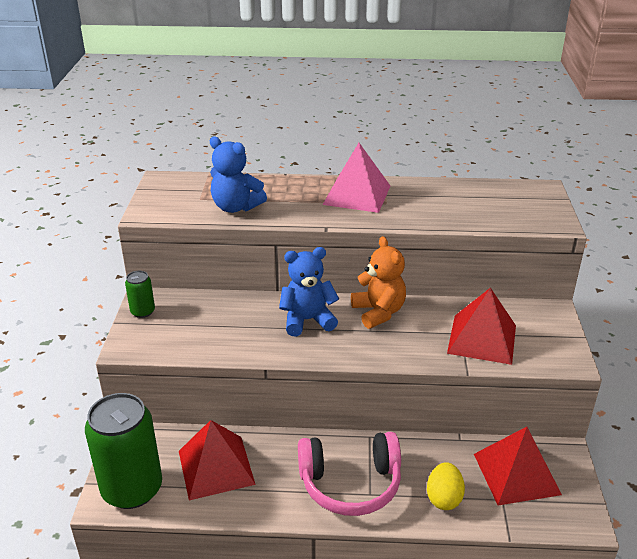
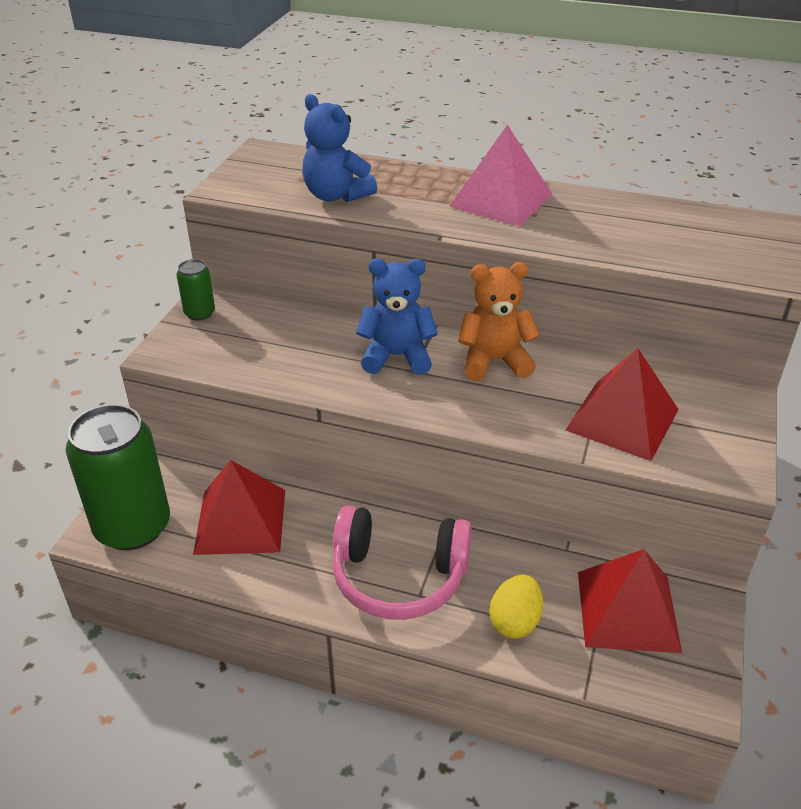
camera: 15 degrees right, 5 degrees up
(378, 312) = (494, 361): orange teddy bear -> orange teddy bear turned 90 degrees counterclockwise

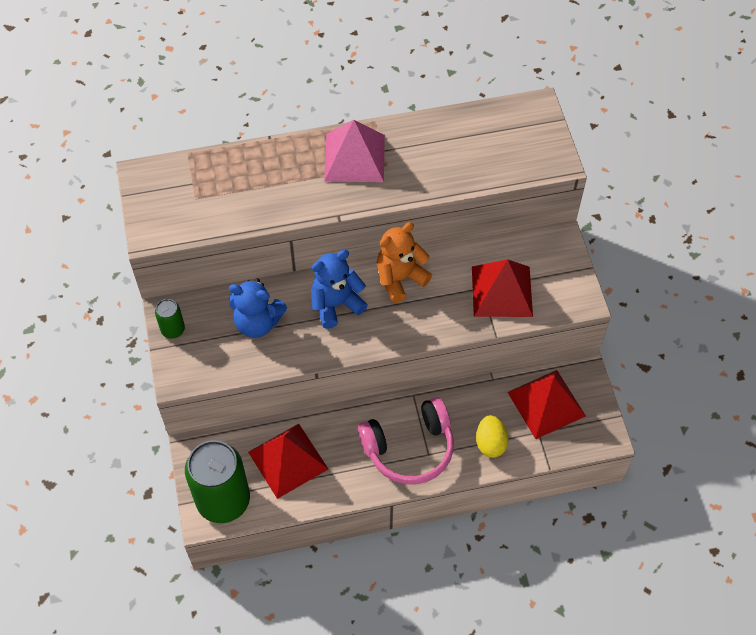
camera: 30 degrees left, 20 degrees up
(336, 195) = (238, 204): blue teddy bear -> blue teddy bear (258, 322)

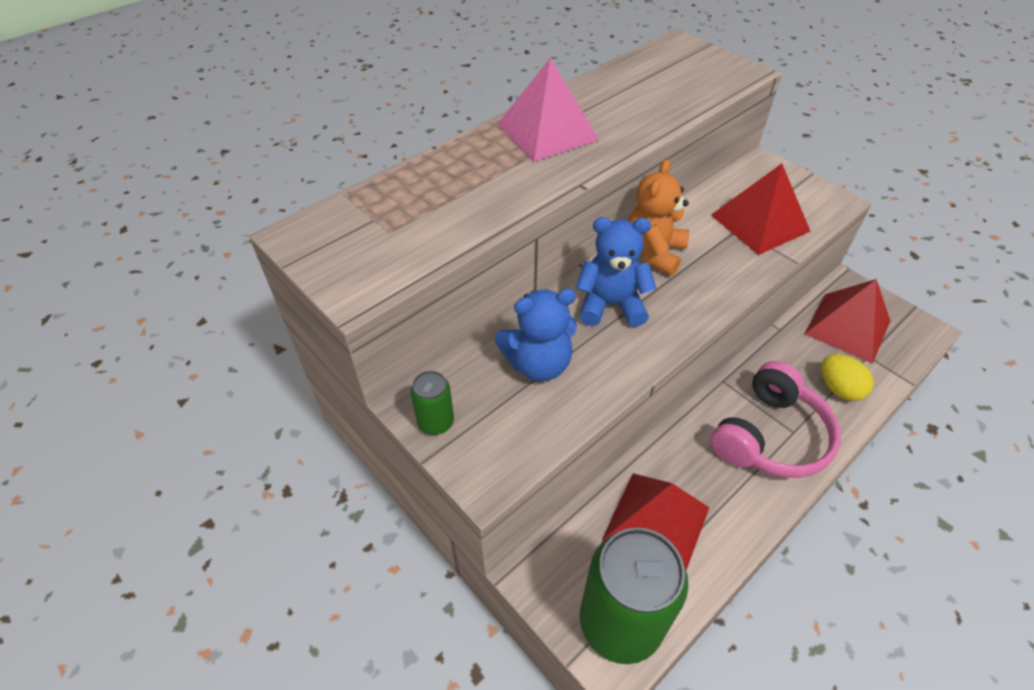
camera: 30 degrees left, 10 degrees down
(336, 304) = (611, 305): blue teddy bear -> blue teddy bear turned 60 degrees clockwise

